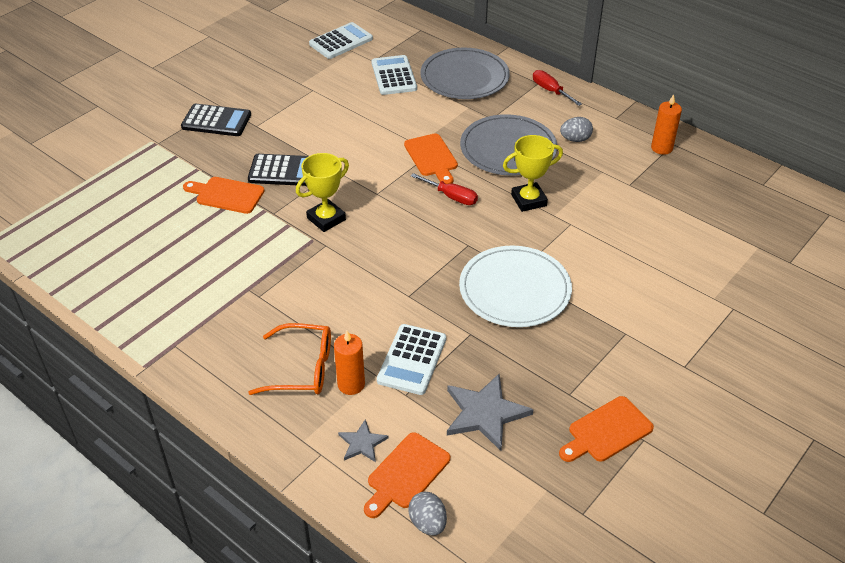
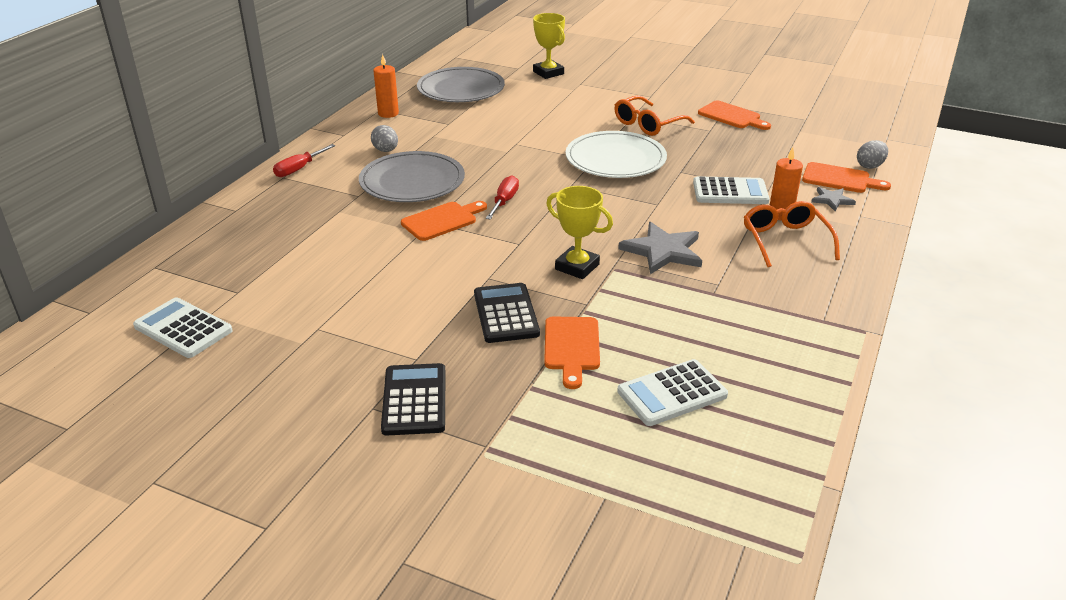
camera: 105 degrees left, 10 degrees down
(394, 76) = (276, 269): white calculator -> white calculator (672, 393)
(464, 77) = (275, 221): grey plate -> grey plate (461, 89)
(485, 413) = (756, 157): grey star -> grey star (663, 251)
(528, 200) = (491, 164): yellow trophy -> yellow trophy (548, 73)
(597, 340) = (648, 124): none -> orange glasses

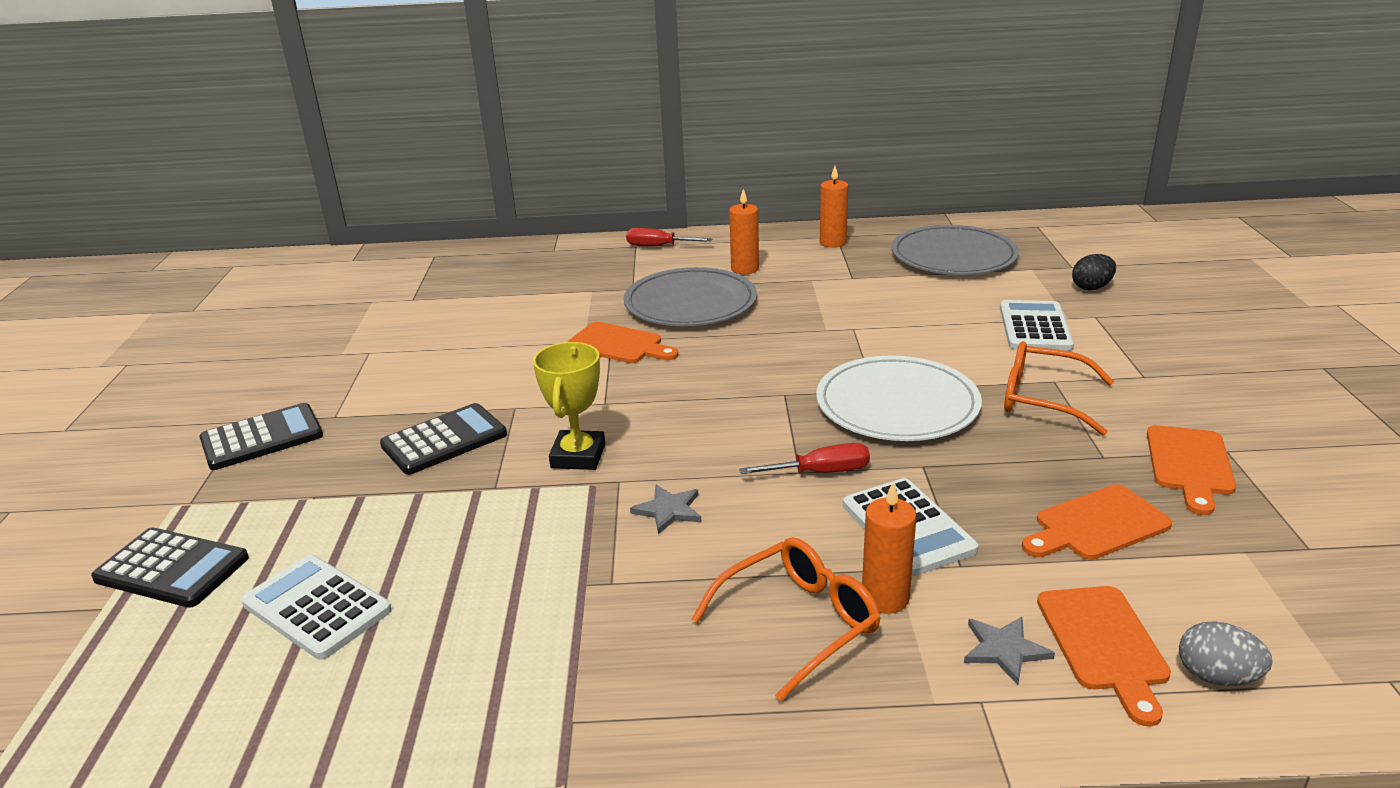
camera: 65 degrees right, 5 degrees down
(183, 328) = (343, 299): white calculator -> white calculator (1035, 327)
(386, 150) = (745, 269): grey egg -> orange candle
(504, 201) = (696, 365): red screwdriver -> red screwdriver (820, 472)
(548, 73) = (1091, 287): yellow trophy -> black egg
(571, 347) = (393, 503): orange cutting board -> orange cutting board (1096, 525)
(578, 459) = (172, 569): none -> black calculator
(663, 251) = (668, 510): grey star -> grey star, size x0.55

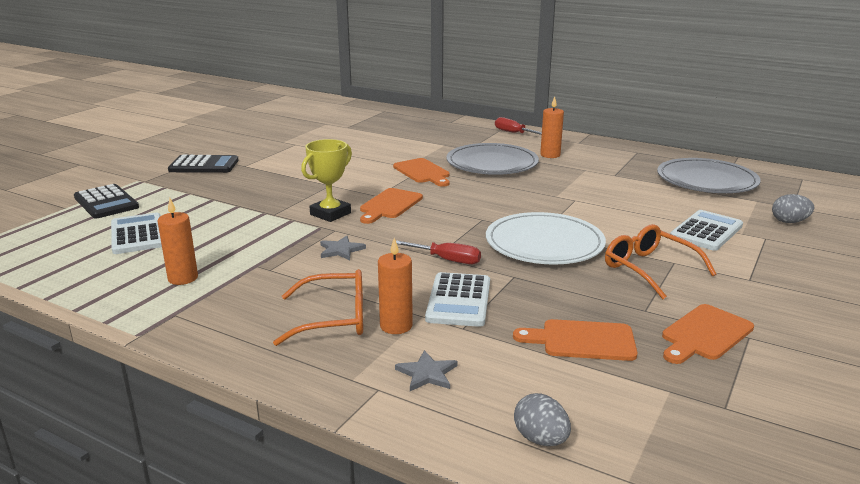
camera: 30 degrees right, 5 degrees down
(444, 440) = (278, 189): black calculator -> none
(832, 242) = (629, 155): orange candle -> orange candle (183, 278)
(1091, 287) = (789, 222): black egg -> grey egg
(1104, 644) = (492, 395): orange cutting board -> orange cutting board (389, 205)

